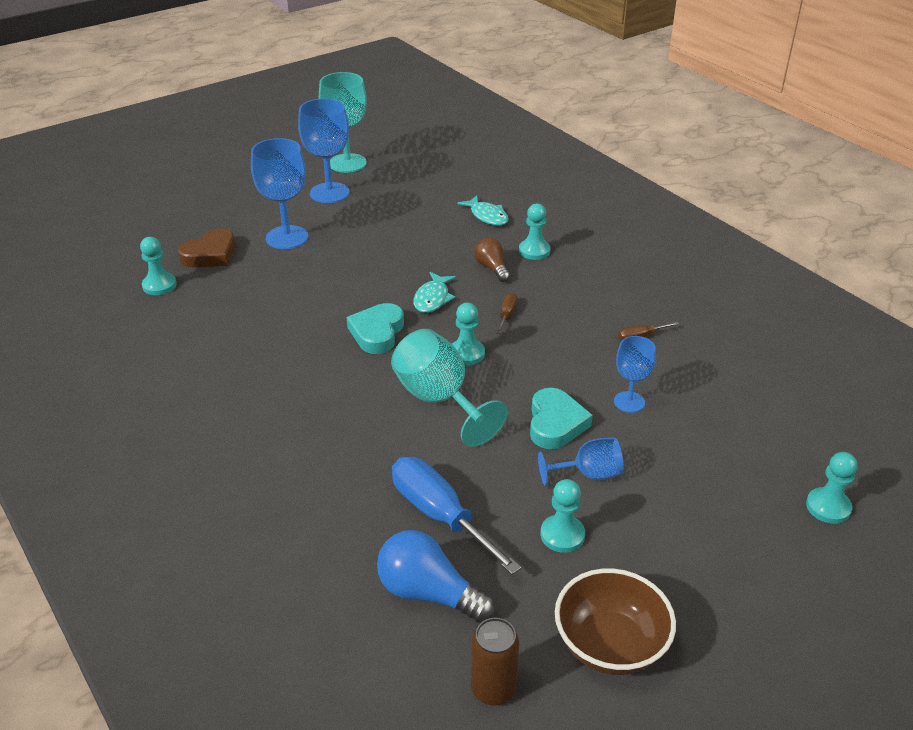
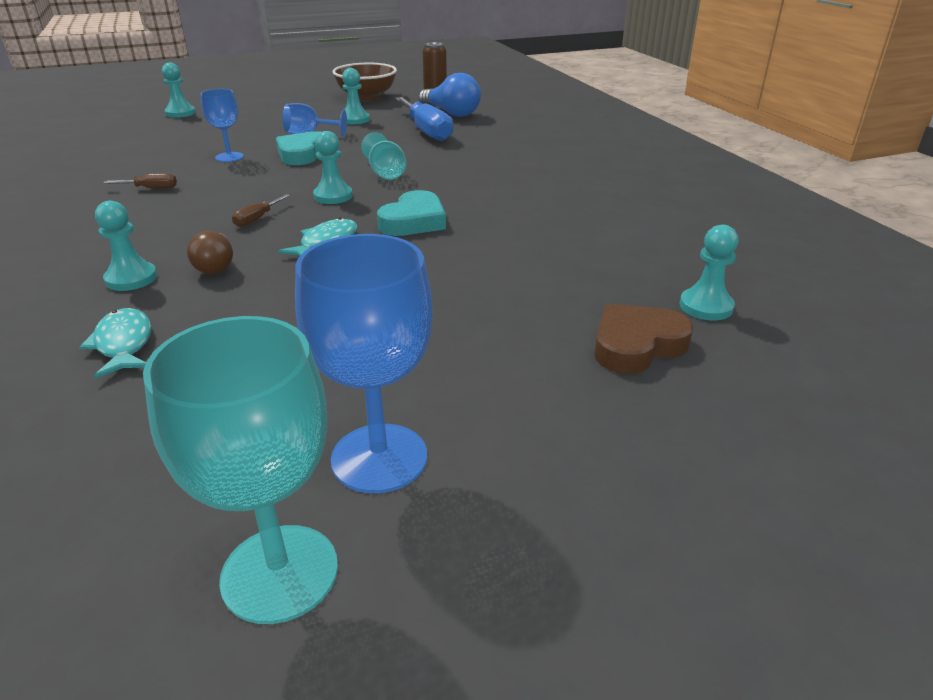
camera: 165 degrees left, 5 degrees down
(287, 237) = (498, 357): blue goblet -> none
(439, 400) = (385, 173): turquoise goblet -> turquoise goblet, size x0.59

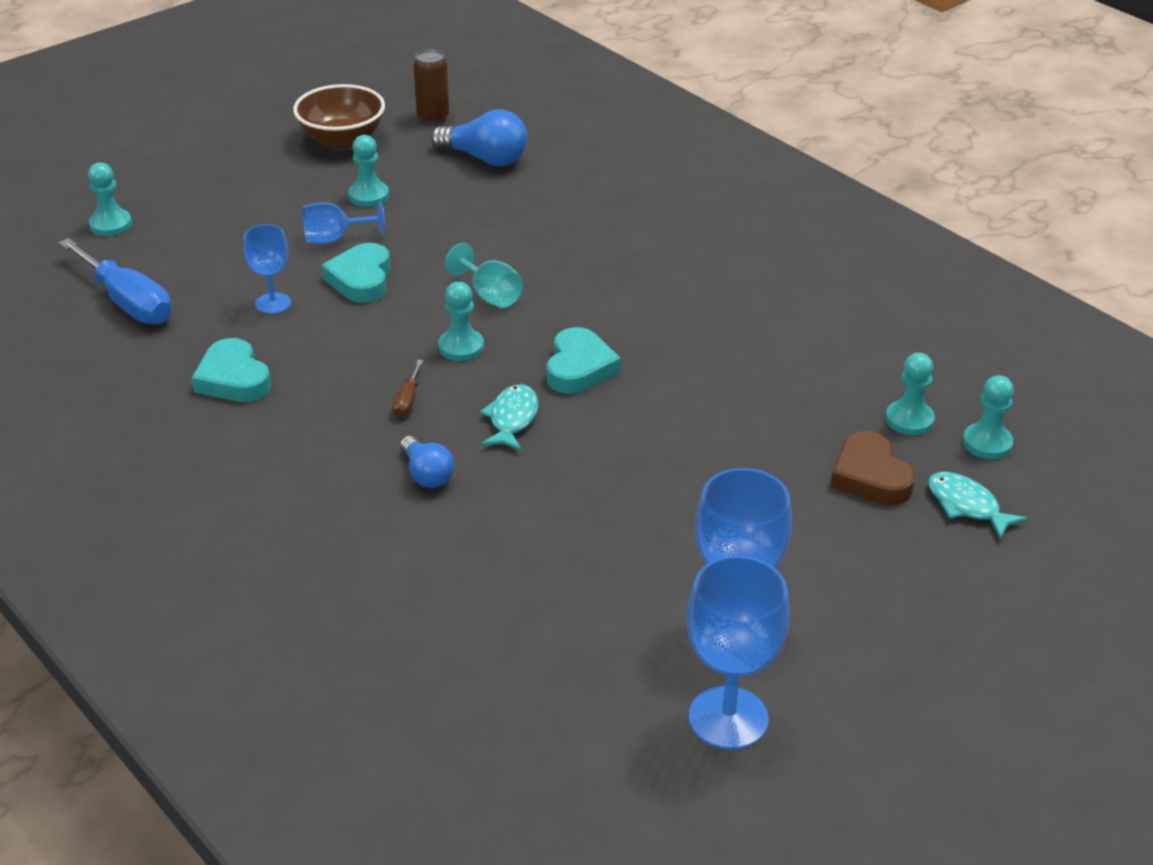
camera: 20 degrees left, 5 degrees up
(124, 344) = (433, 582): turquoise fish -> turquoise fish (967, 506)
(131, 278) = (357, 510): turquoise pawn -> turquoise pawn (987, 443)
(151, 188) = (233, 379): brown screwdriver -> turquoise heart
(216, 265) = (426, 474): brown light bulb -> blue light bulb
(280, 573) = (728, 718): turquoise goblet -> blue goblet
(426, 131) = (480, 204): blue screwdriver -> blue screwdriver (127, 302)
(636, 345) = (870, 476): brown heart -> brown heart turned 60 degrees counterclockwise

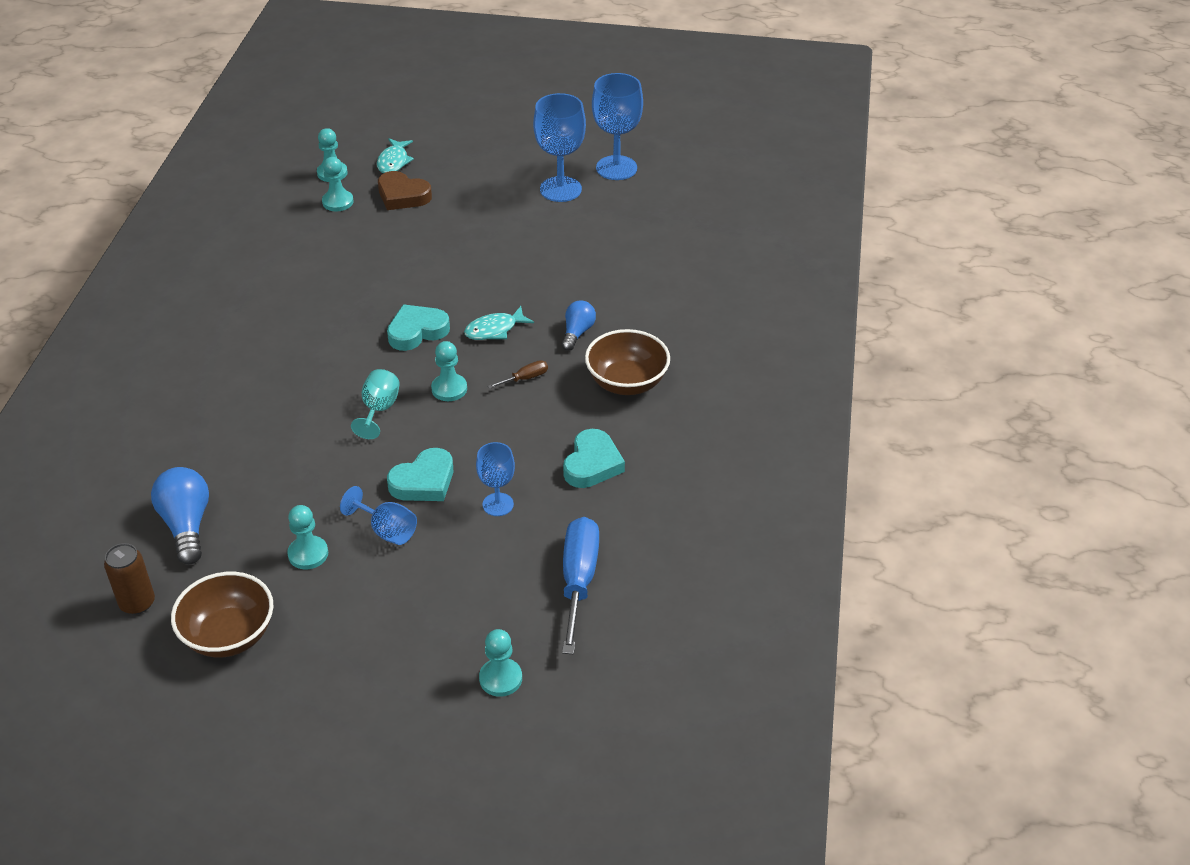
camera: 130 degrees left, 5 degrees up
(301, 464) = (627, 382): none -> brown bowl
(870, 476) = (402, 195): brown heart -> brown heart turned 90 degrees clockwise

